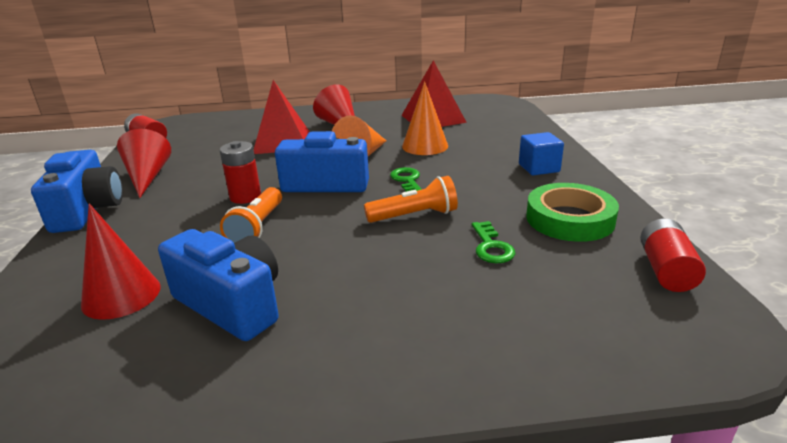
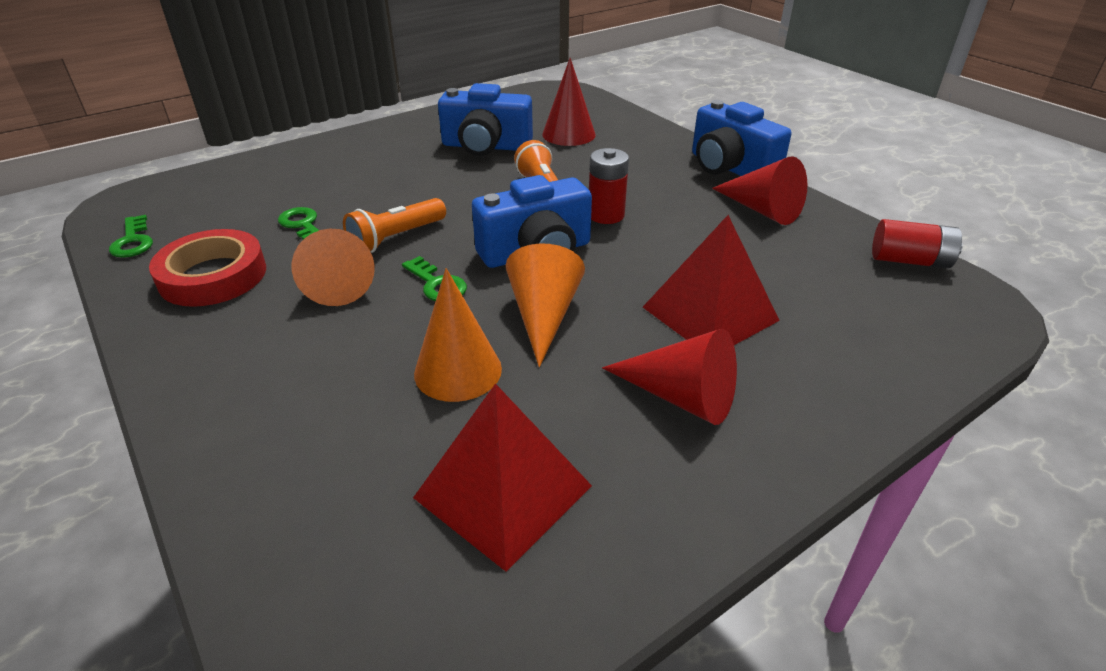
camera: 150 degrees right, 10 degrees up
(472, 195) = (338, 282): none -> orange cone
(539, 168) = (241, 362): blue cube -> none
(570, 219) = (213, 276): green tape -> red tape
(666, 270) = (133, 241): red battery -> green key

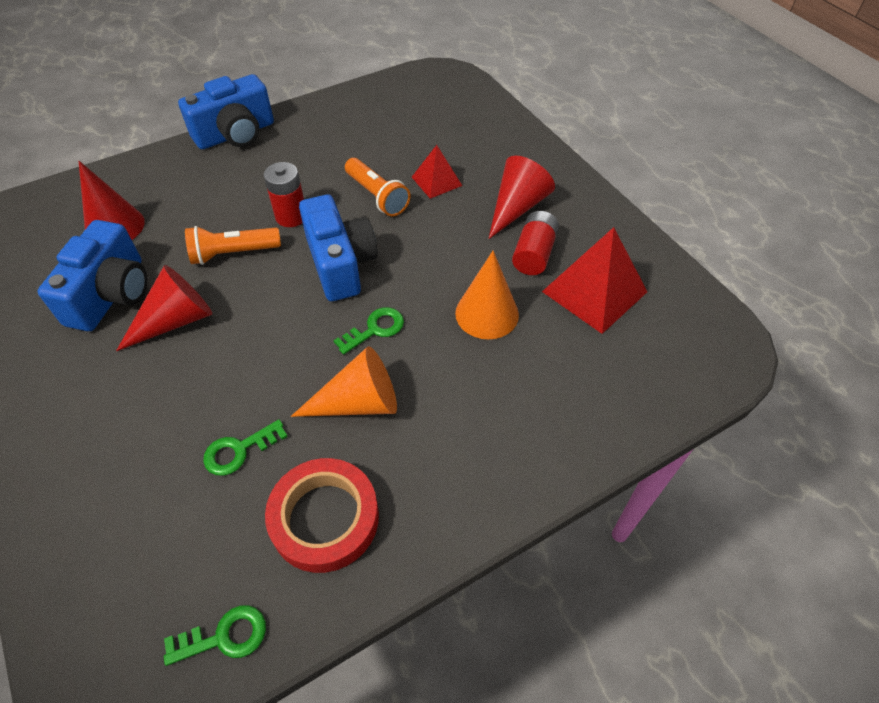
camera: 85 degrees left, 15 degrees up
(396, 238) = (290, 363): orange flashlight -> orange flashlight (377, 196)
(543, 316) = (428, 264): orange cone -> none
(710, 313) = (436, 181): red pyramid -> red pyramid, size x0.57
(761, 209) = (310, 131): red cone -> red cone (175, 320)
(909, 260) = (392, 85): red battery -> red battery (533, 254)

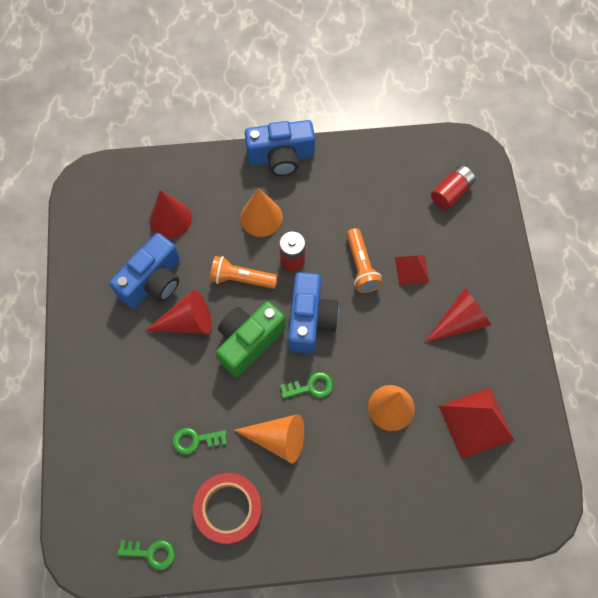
camera: 25 degrees right, 15 degrees up
(234, 190) = (261, 217): none -> orange cone
(270, 312) = (248, 341): none -> green camera
(533, 254) = (450, 370): red battery -> red battery (451, 192)

